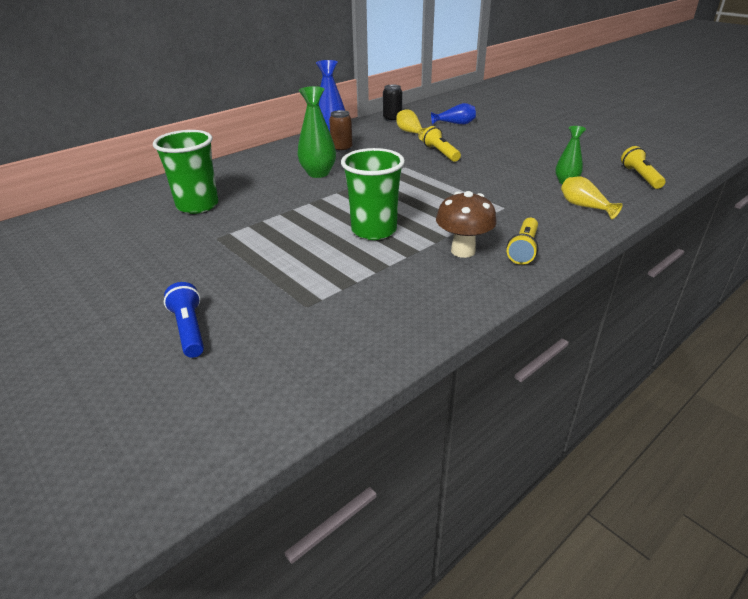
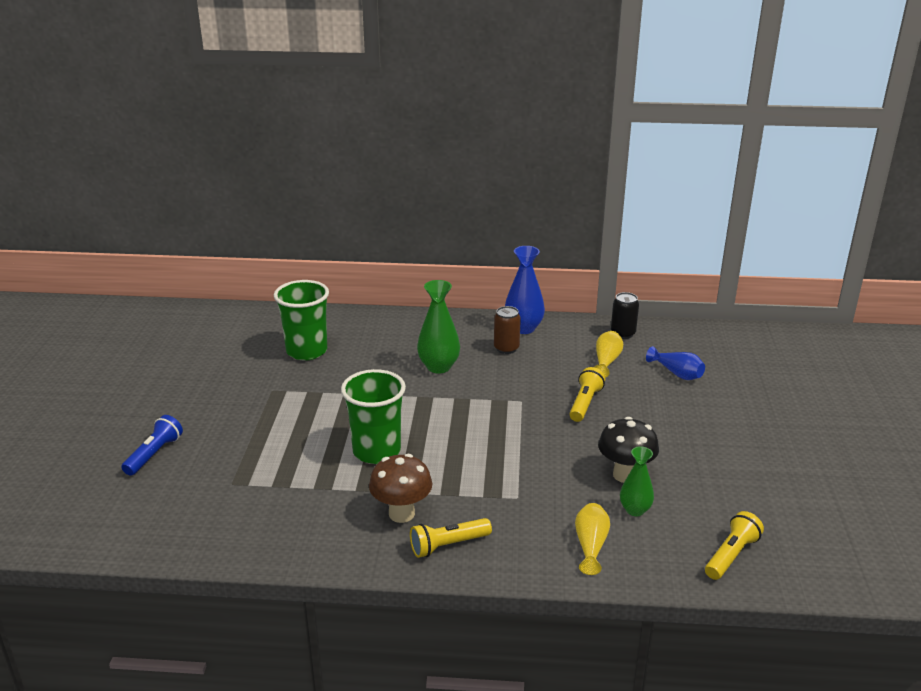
camera: 45 degrees right, 5 degrees down
(528, 171) = (625, 475): none -> black mushroom

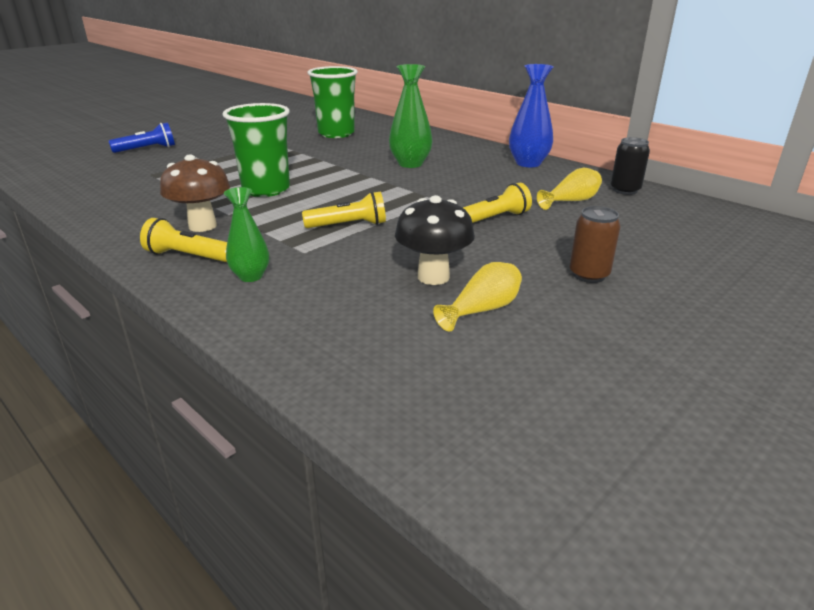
camera: 40 degrees right, 0 degrees up
(506, 348) = (488, 169): brown can -> brown can (589, 275)
(590, 545) = (292, 310): yellow vase -> yellow vase (482, 310)
(635, 510) = (389, 305): green vase -> green vase (251, 276)
(677, 373) = (638, 230): blue vase -> none
(731, 555) = (419, 393): yellow flashlight -> yellow flashlight (348, 225)

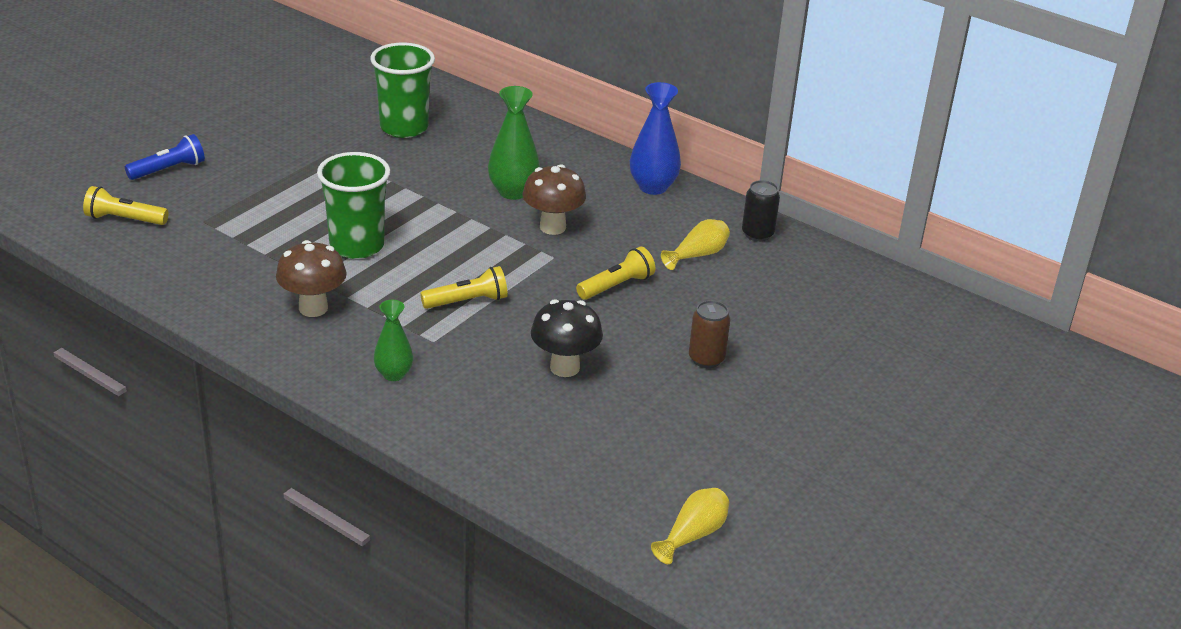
camera: 10 degrees left, 5 degrees up
(188, 256) = (321, 352): yellow flashlight -> yellow flashlight (124, 219)
(439, 183) = (552, 227): none -> brown mushroom
(482, 310) = (612, 403): yellow vase -> yellow vase (693, 535)

